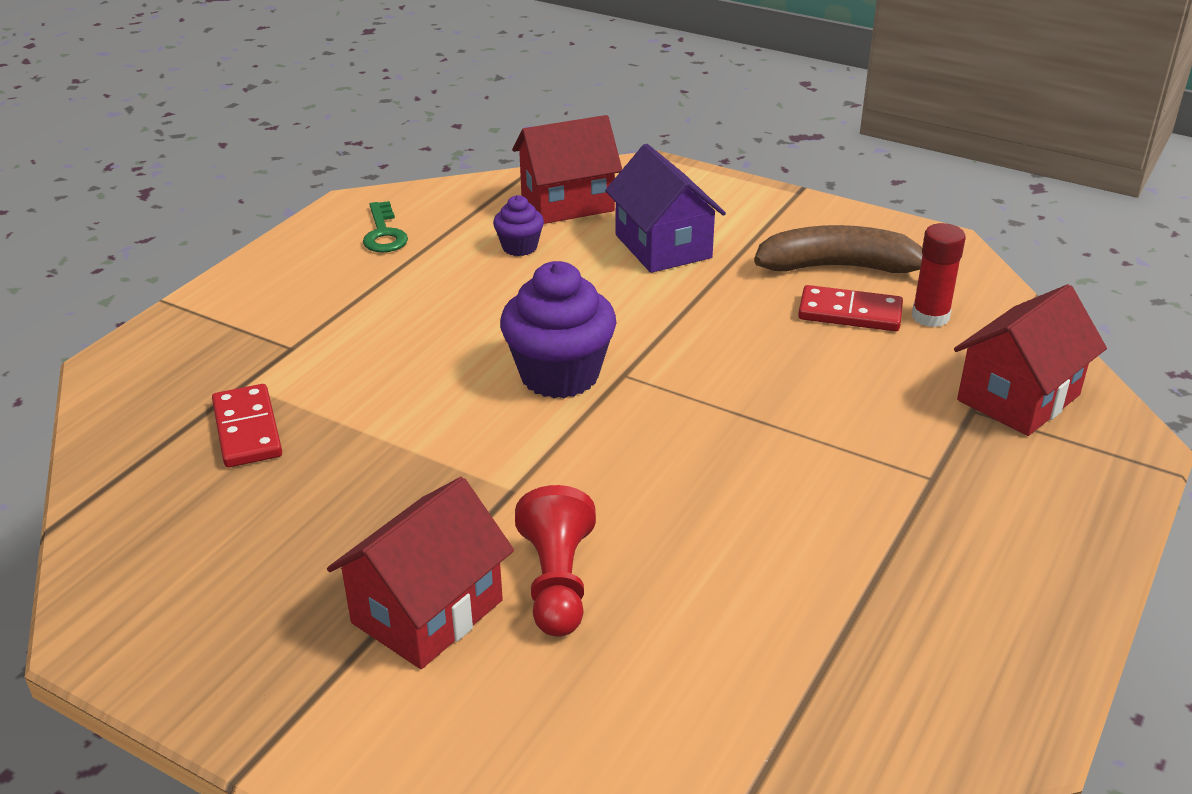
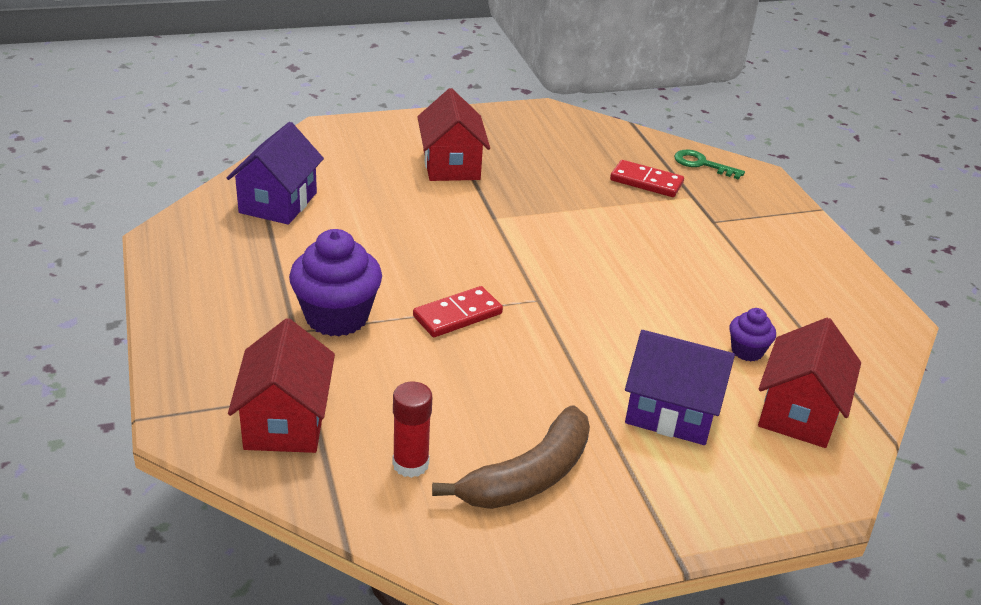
camera: 130 degrees right, 0 degrees up
(383, 233) = (832, 310): green key -> green key (702, 164)
(557, 582) = (418, 196): red pawn -> none
(559, 375) = (568, 280): purple cupcake -> purple cupcake (337, 317)
(775, 696) = (278, 203): none -> purple house
(850, 313) = (469, 430): red domino -> red domino (457, 315)

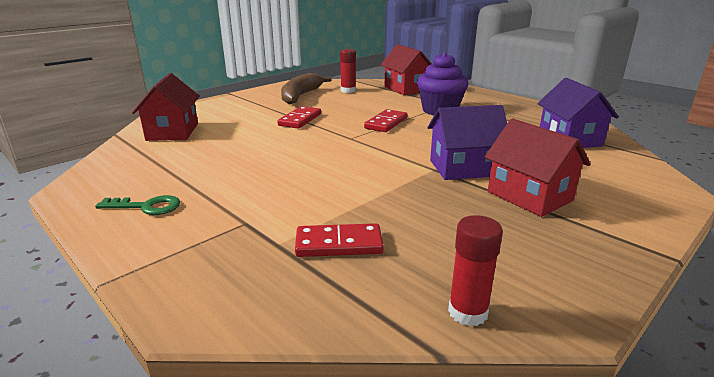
camera: 155 degrees right, 10 degrees down
(581, 375) = (300, 120): none -> red domino
(598, 128) = (468, 312): none -> red glue stick
(671, 413) = (246, 119): purple house -> purple house (463, 168)
(702, 164) = (281, 300): green key -> green key (146, 207)
(747, 351) = (204, 146): purple cupcake -> none

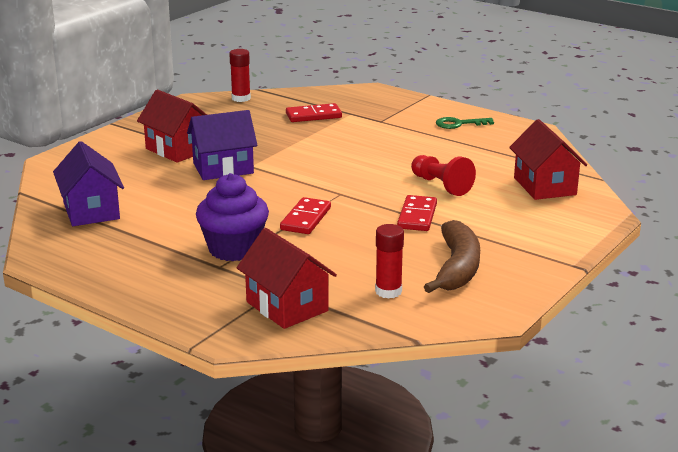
camera: 170 degrees right, 0 degrees up
(258, 138) = (441, 185): none -> red pawn

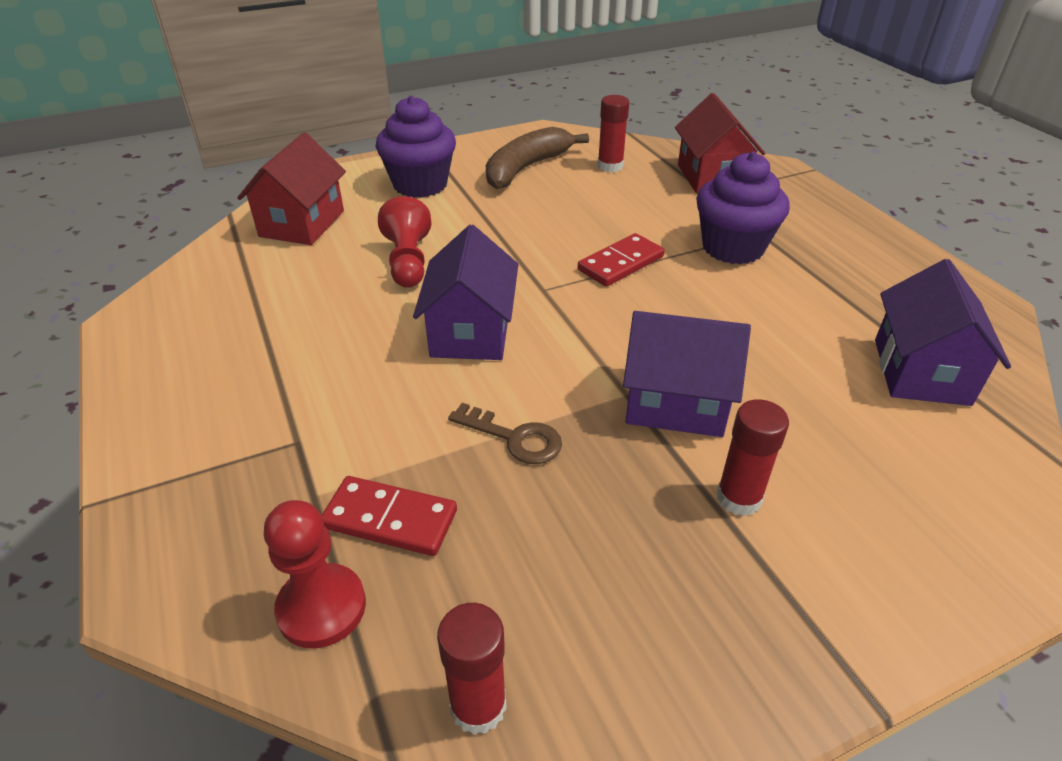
camera: 150 degrees left, 15 degrees up
(177, 149) = (739, 498): red house -> red glue stick
(289, 142) = (514, 438): none -> brown key
(311, 99) = (322, 607): none -> red pawn
(356, 167) = (471, 332): none -> purple house
(417, 216) = (492, 229): red domino -> none
(459, 124) = (196, 377): green key -> none
(517, 231) = (420, 185): none -> purple cupcake

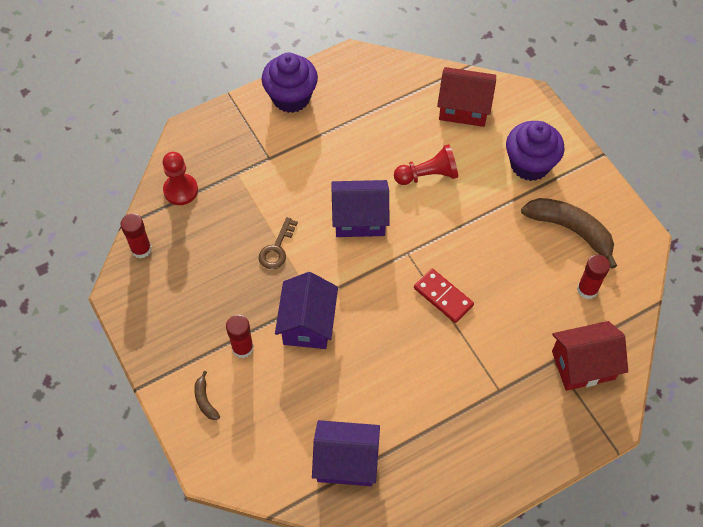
camera: 85 degrees right, 20 degrees up
(390, 519) = (224, 205): red domino -> none
(732, 248) = (474, 369): purple cupcake -> purple cupcake (291, 97)
(873, 565) = (205, 400): none -> brown banana

